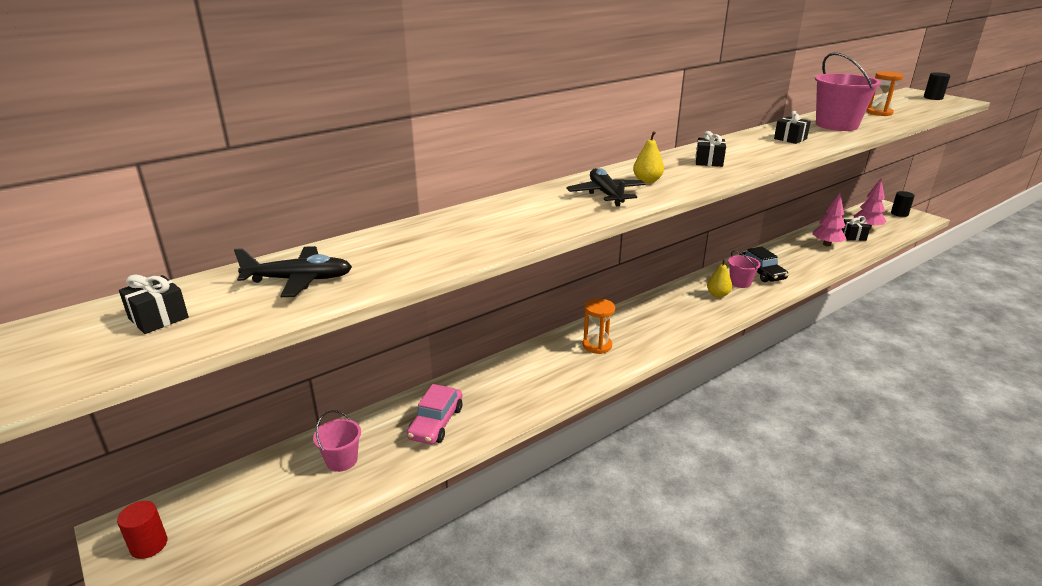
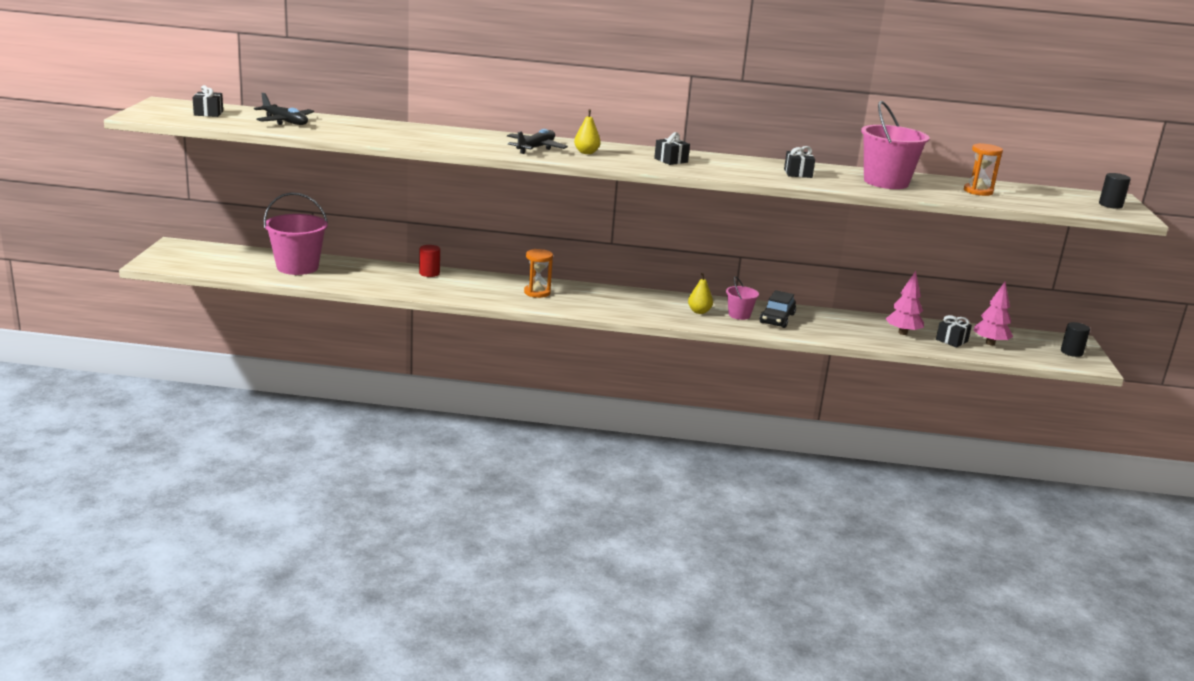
camera: 40 degrees right, 5 degrees down
(149, 545) = (177, 254): red cylinder -> red cylinder (429, 273)
(342, 460) = (297, 267): pink bucket -> pink bucket, size x1.89
(436, 423) = (368, 276): pink car -> none

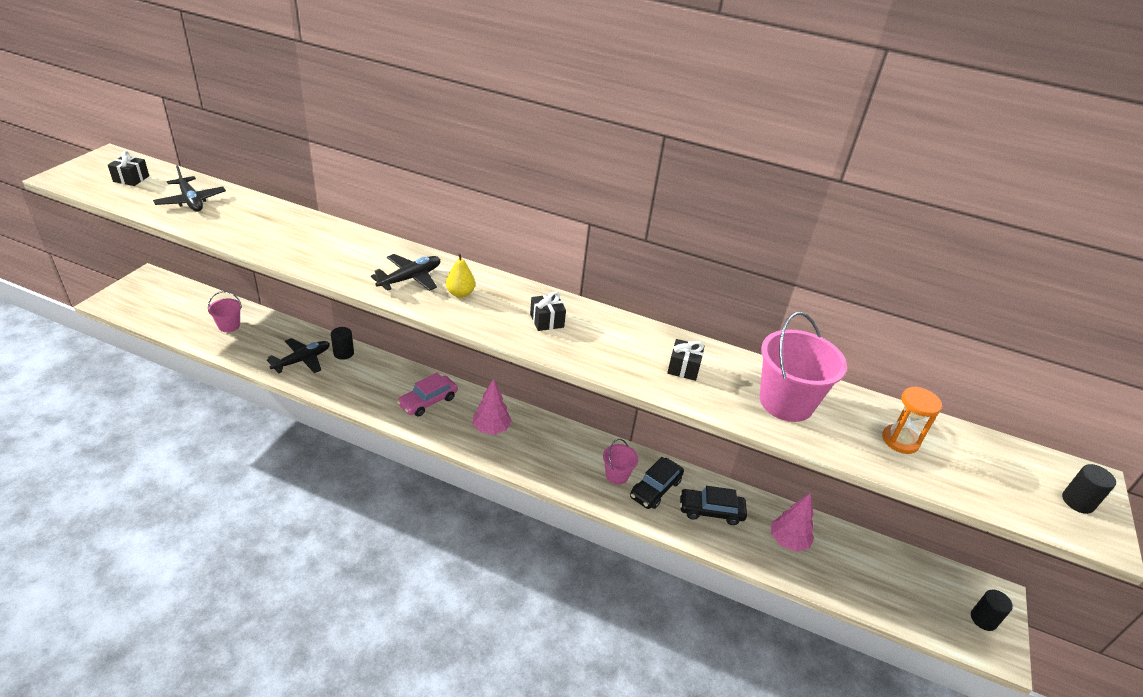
camera: 15 degrees right, 15 degrees up
(297, 267) = (229, 326): pink bucket -> pink bucket, size x0.53
(394, 281) = (302, 360): none -> black plane
(429, 273) = (343, 353): red cylinder -> black cylinder
(537, 292) = (428, 401): orange hourglass -> pink car
(699, 311) = (576, 462): yellow pear -> none
(831, 325) = (711, 511): none -> black car
(951, 340) = (840, 567): black gift -> none
(990, 343) = (886, 581): pink tree -> pink tree (491, 429)

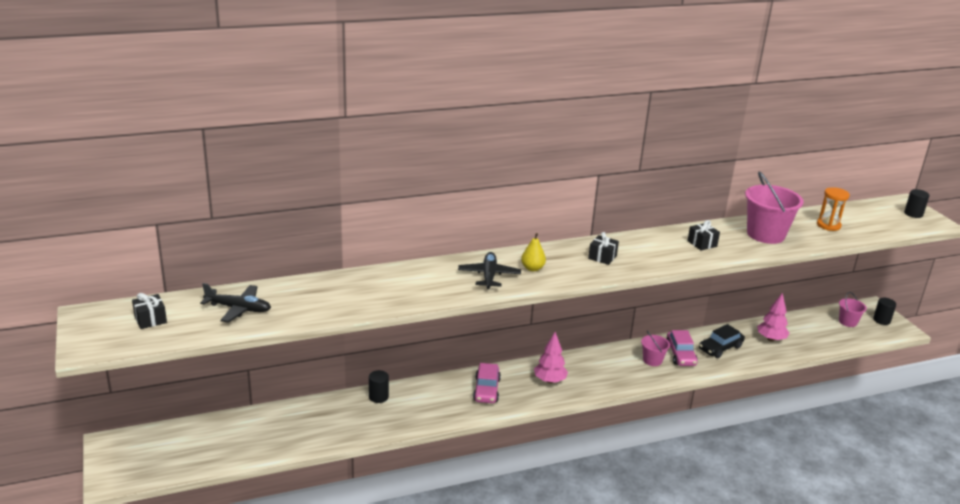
camera: 40 degrees left, 10 degrees down
(229, 326) = (256, 432): pink bucket -> pink bucket (848, 322)
(302, 360) = (358, 419): black plane -> none
(655, 489) = (680, 354): black car -> pink car

